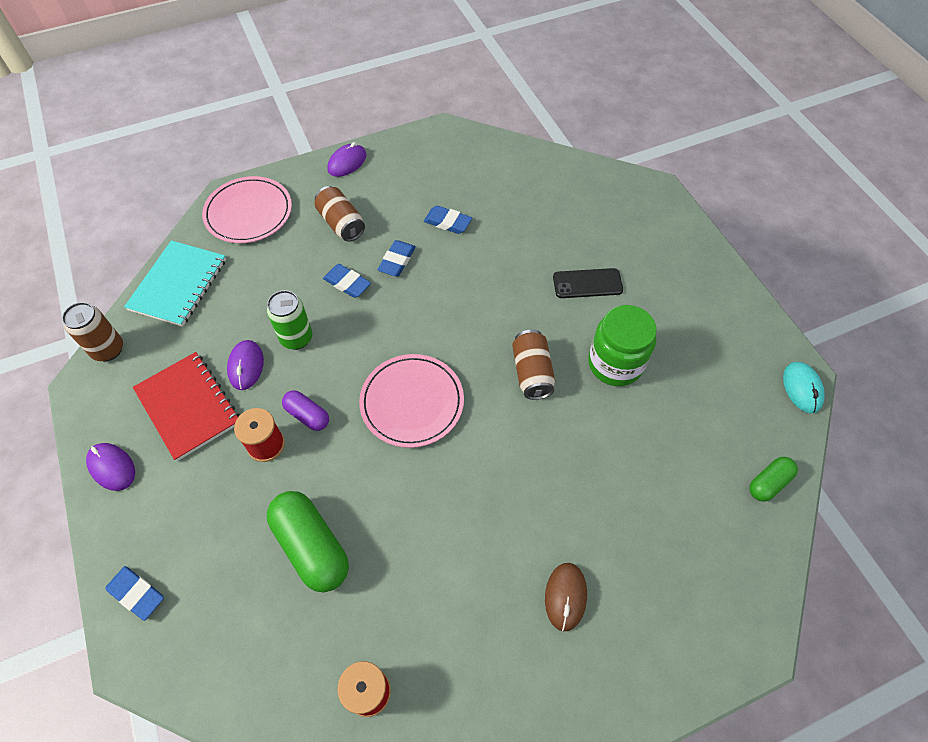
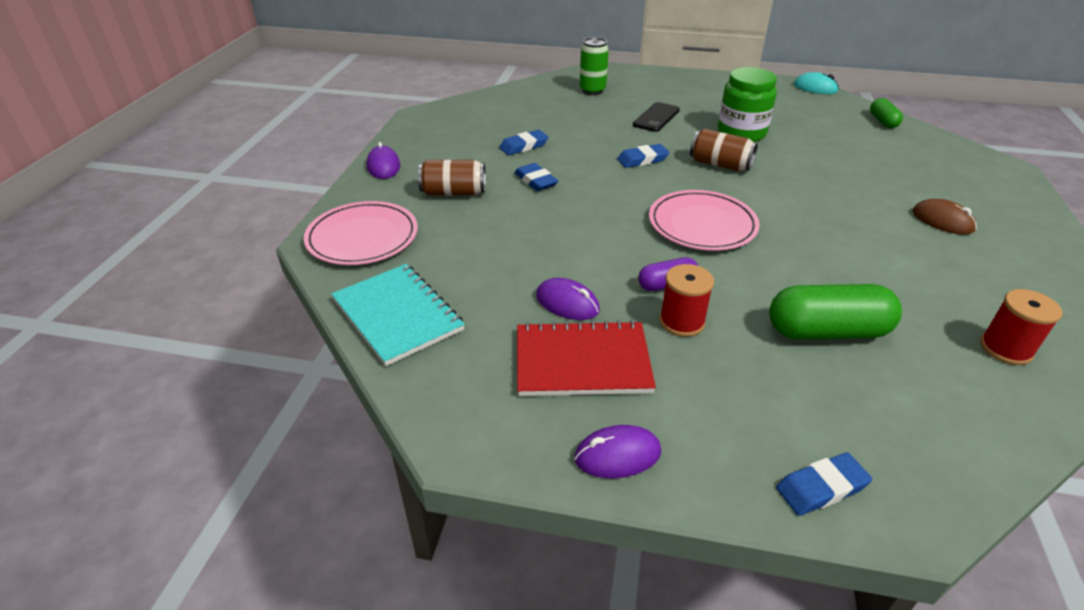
camera: 55 degrees left, 20 degrees down
(108, 350) = (428, 403): brown can -> none
(296, 338) = (565, 261): green can -> green can (592, 90)
(347, 283) = (530, 212): blue eraser -> blue eraser (642, 159)

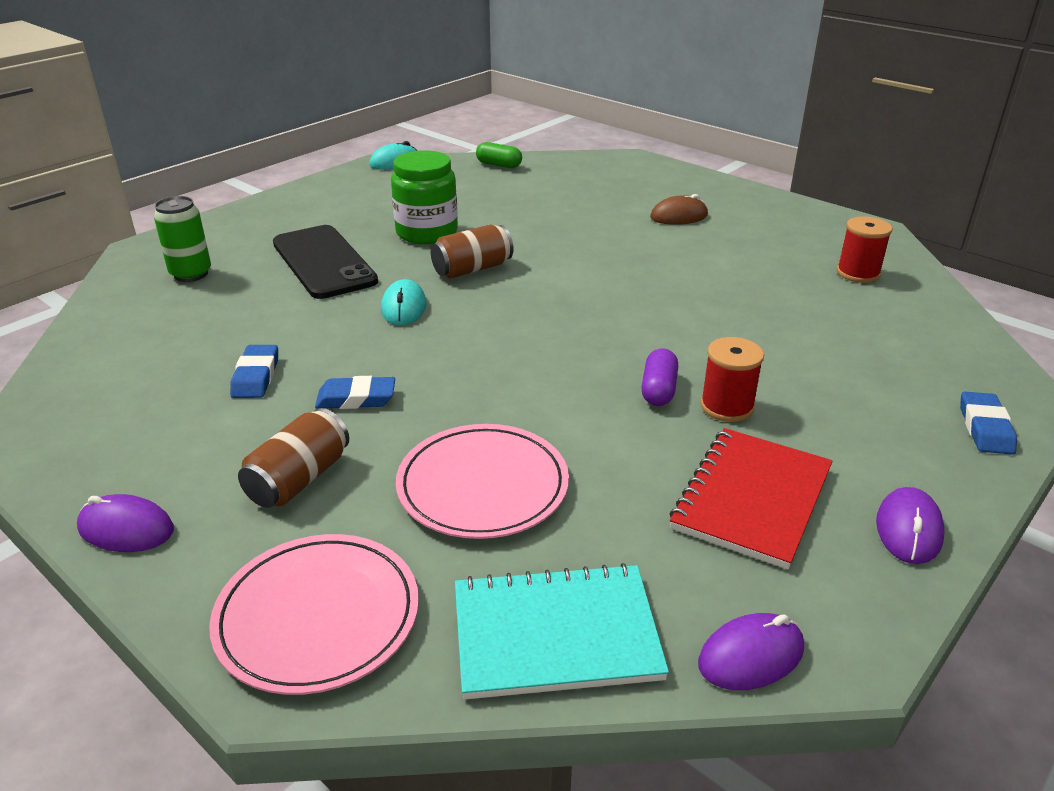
camera: 60 degrees left, 5 degrees down
(567, 303) = (641, 470): purple mouse -> purple mouse (751, 656)
(642, 159) = (404, 307): blue eraser -> turquoise mouse
(656, 117) = (324, 262): black phone -> black phone, size x1.68
(702, 224) = (572, 326): pink plate -> pink plate (483, 486)
(826, 331) = (791, 336): green capsule -> none

